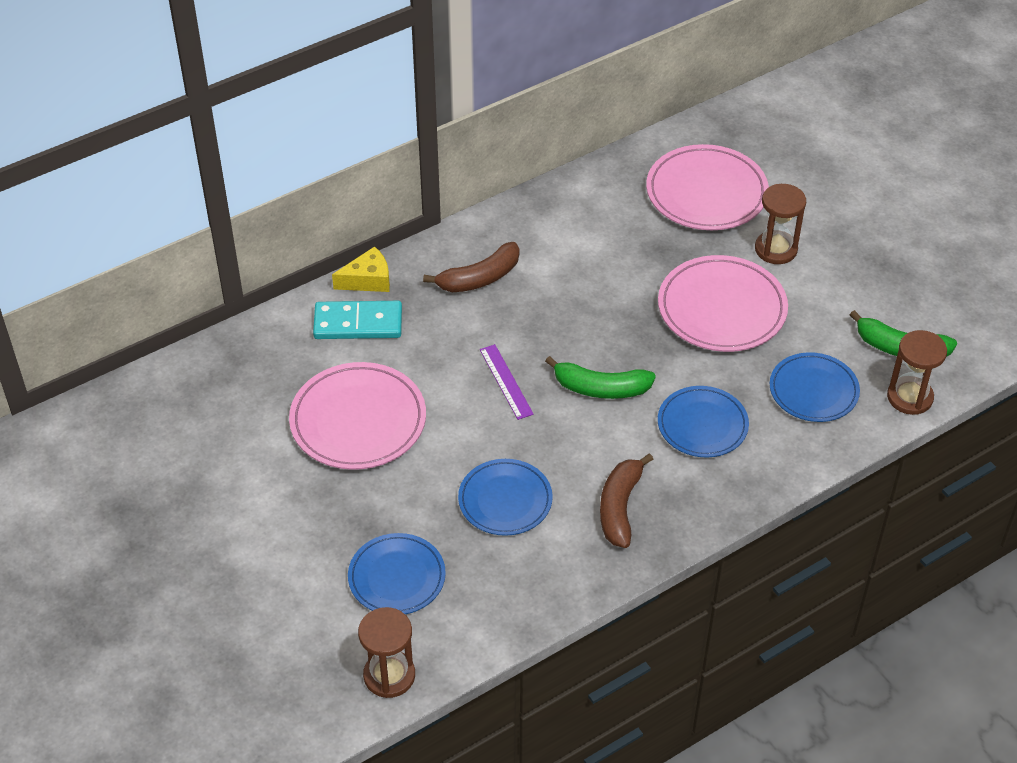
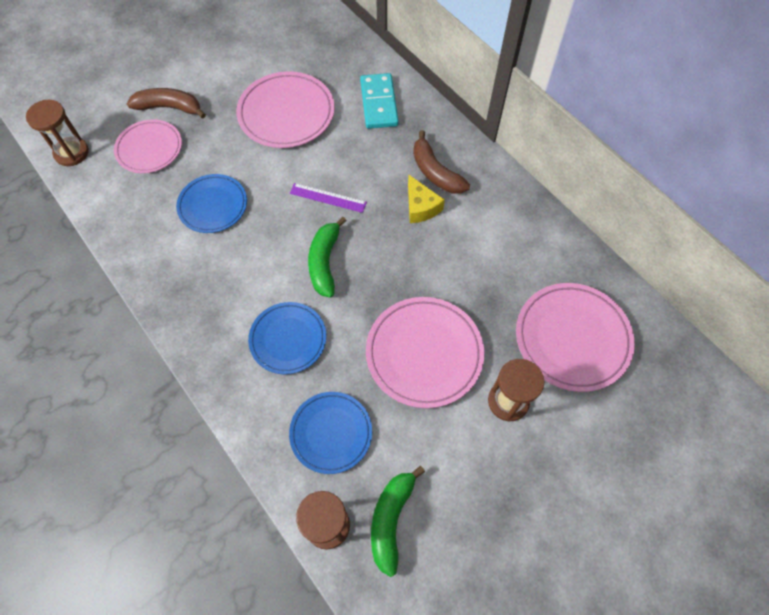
camera: 85 degrees right, 15 degrees up
(368, 280) = (423, 104): yellow cheese -> yellow cheese (421, 207)
(397, 577) = (149, 149): blue plate -> pink plate
(505, 381) = (328, 197): purple ruler -> purple ruler turned 45 degrees clockwise
(620, 507) = (204, 281): brown banana -> brown banana (169, 107)

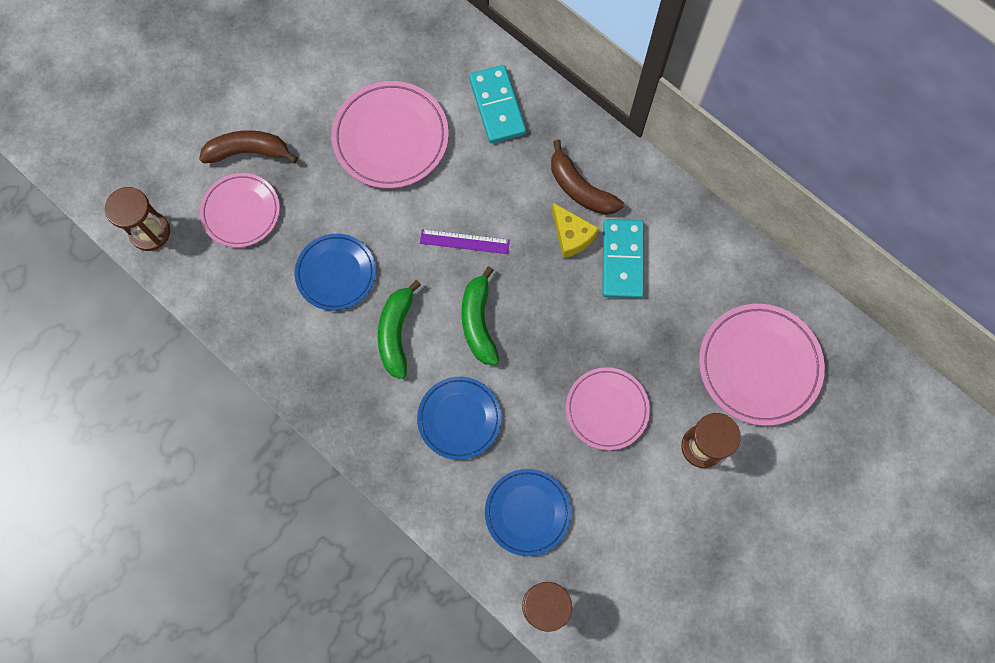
camera: 10 degrees left, 10 degrees up
(391, 520) = (605, 589): green banana -> green banana (396, 333)
(424, 353) = (607, 409): pink plate -> pink plate, size x0.67
(461, 232) = (622, 260): none -> turquoise domino

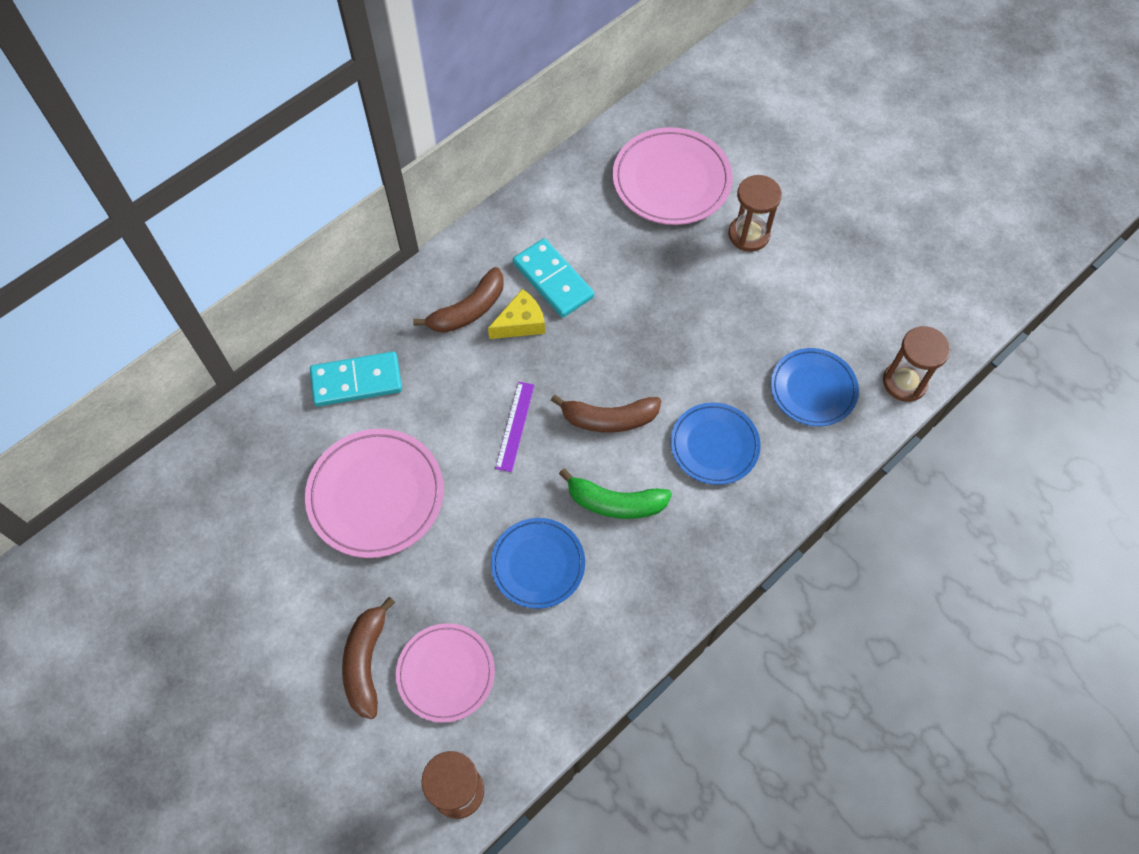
camera: 85 degrees left, 10 degrees down
(478, 322) = (609, 419): green banana -> brown banana
(607, 409) = (709, 309): pink plate -> none
(622, 260) = (553, 280): turquoise domino -> turquoise domino turned 45 degrees clockwise

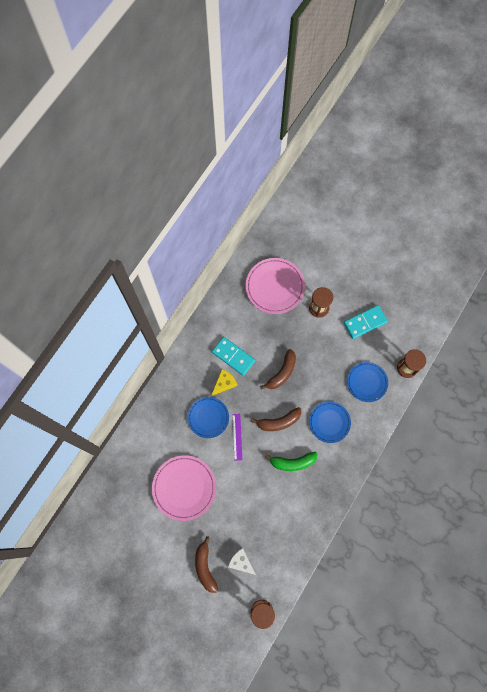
camera: 15 degrees left, 10 degrees up
(356, 381) = (157, 434): turquoise domino -> turquoise domino (365, 322)
(446, 673) = (241, 562): pink plate -> white cheese
(468, 310) = (198, 383): brown banana -> brown banana (282, 373)
(538, 564) = (266, 501): blue plate -> blue plate (208, 418)

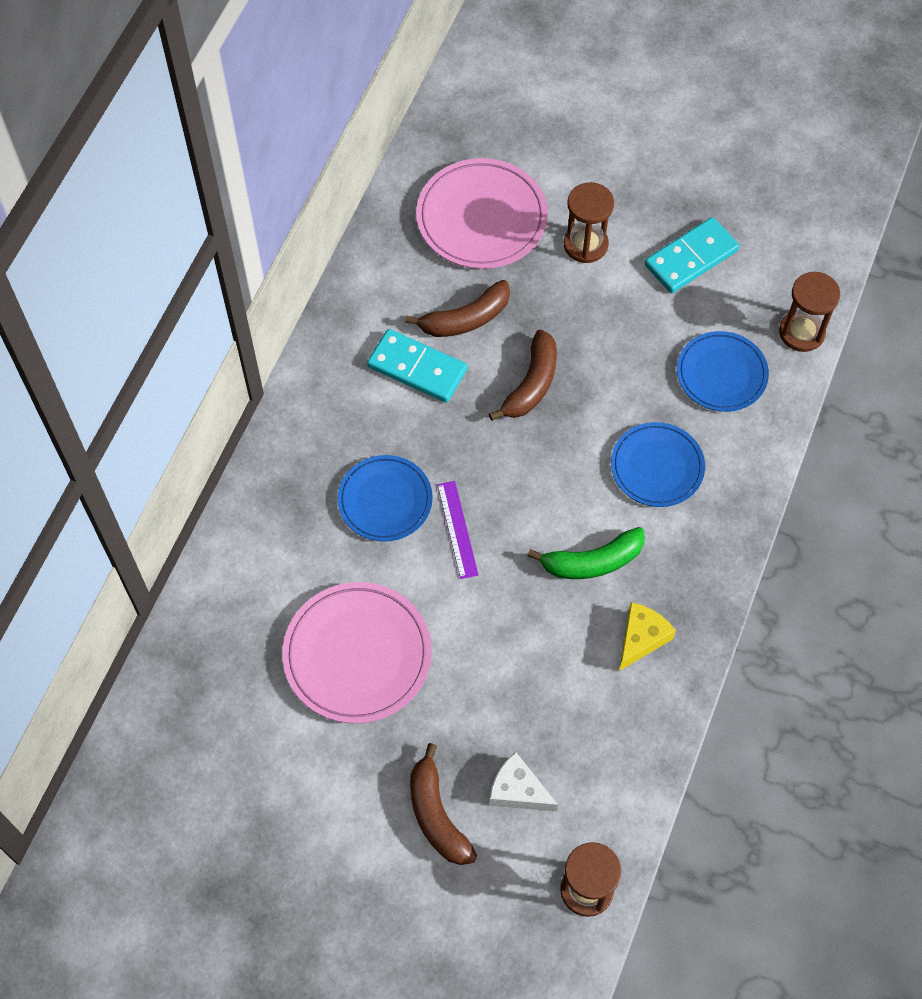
camera: 10 degrees left, 10 degrees down
(224, 383) = (408, 425): yellow cheese -> yellow cheese (641, 638)
(278, 422) = (544, 484): brown banana -> brown banana (465, 319)

